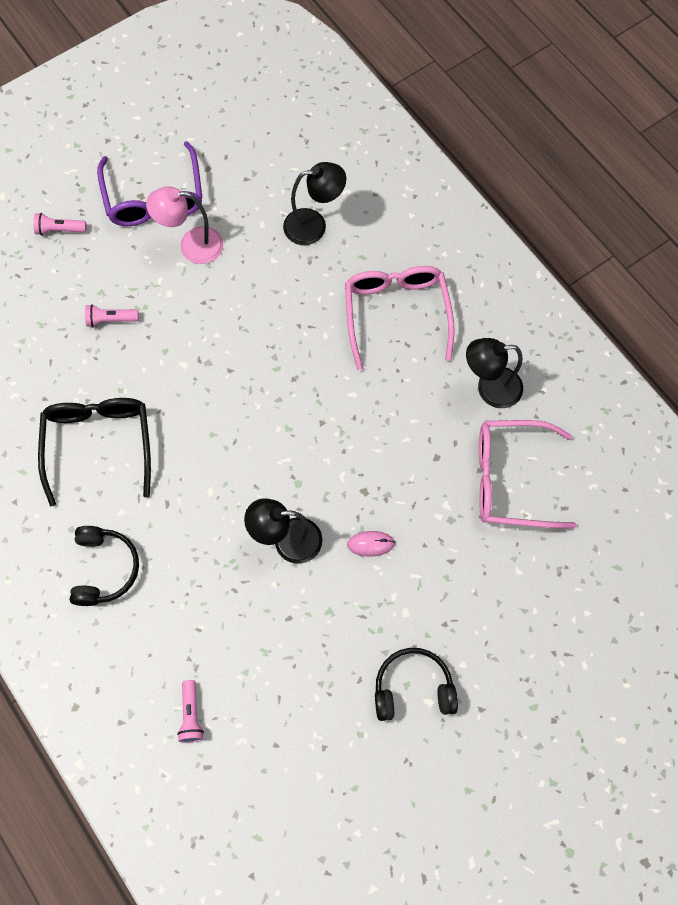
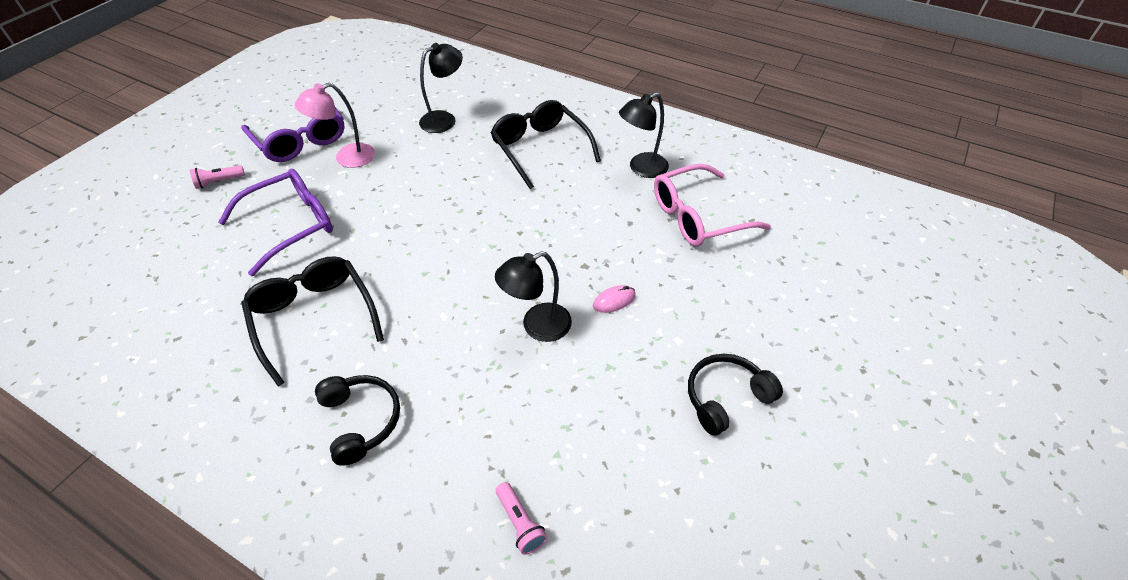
camera: 25 degrees left, 20 degrees down
(111, 320) = (291, 225): pink flashlight -> purple glasses
(396, 314) = (540, 149): pink glasses -> black glasses

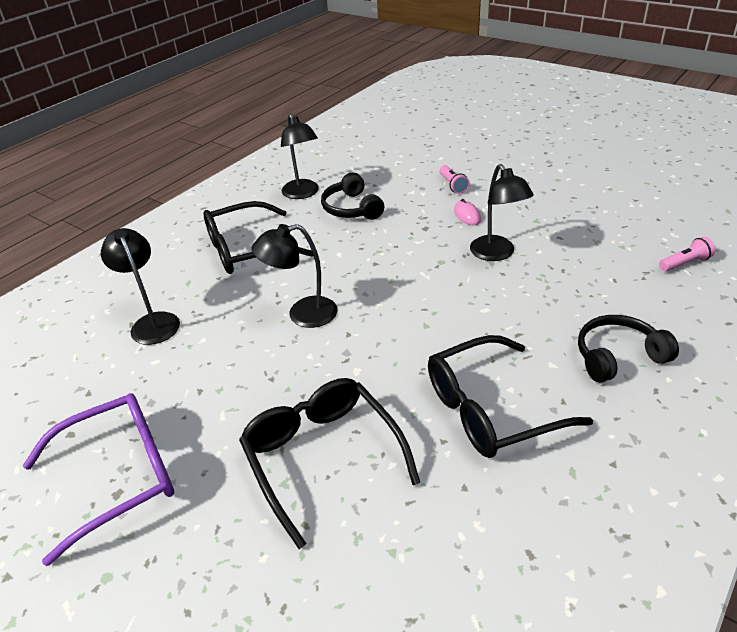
camera: 80 degrees left, 10 degrees down
(219, 182) = (187, 579): pink flashlight -> pink flashlight (452, 185)
(291, 225) = (322, 457): purple glasses -> black glasses
(347, 158) = (194, 413): pink lamp -> none
(447, 194) = (302, 314): none -> black lamp
(698, 216) = (374, 172): pink glasses -> none
(725, 397) = (557, 177): black headphones -> black headphones (351, 208)

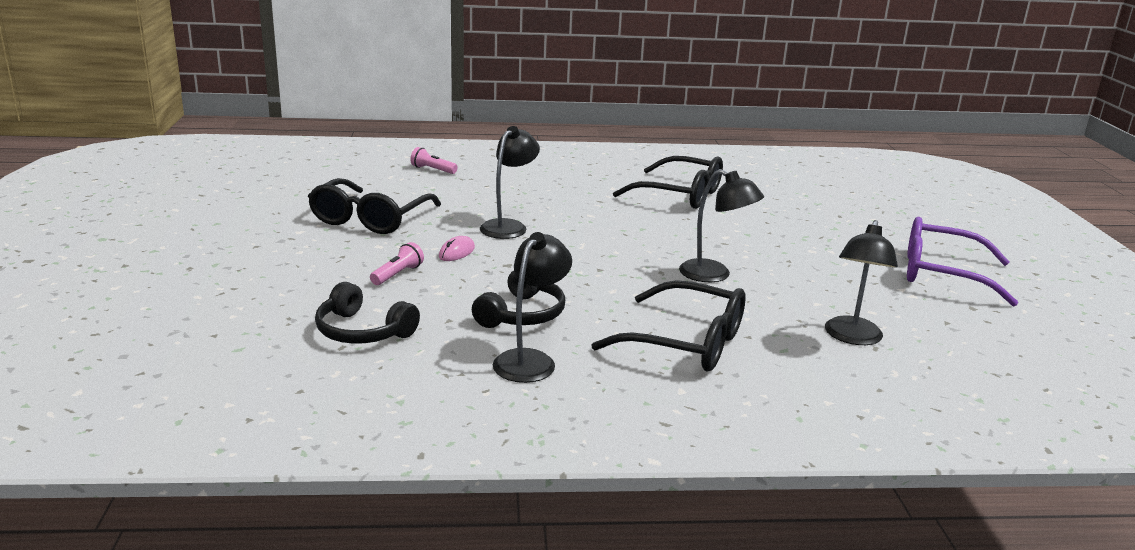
camera: 135 degrees left, 15 degrees down
(322, 457) = (800, 224): black glasses -> black glasses (370, 219)
(618, 356) = (574, 174): black headphones -> black headphones (362, 331)

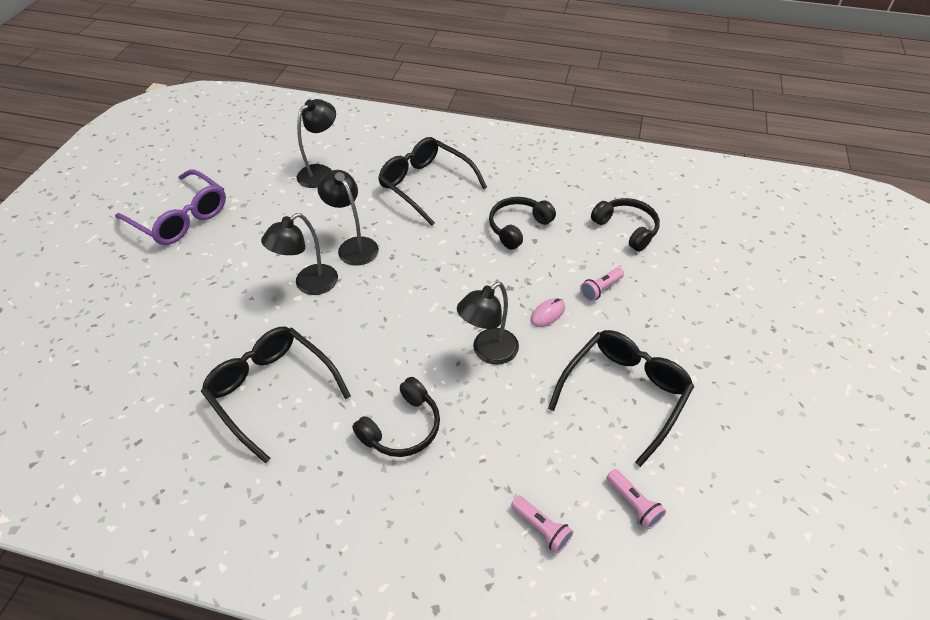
camera: 160 degrees left, 25 degrees up
(364, 181) = (633, 503): none -> pink flashlight
(530, 360) = (526, 188): black lamp -> black lamp (309, 285)
(559, 190) = (402, 427): none -> black headphones

